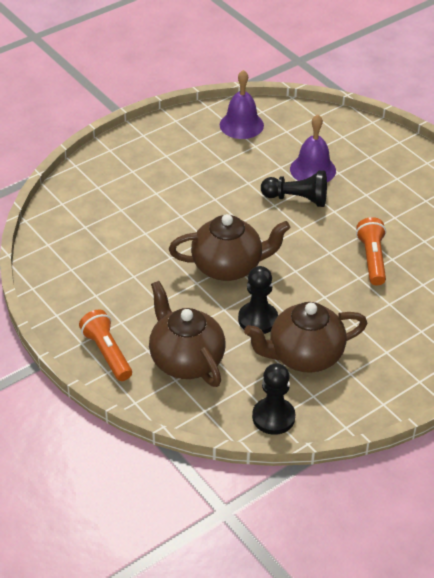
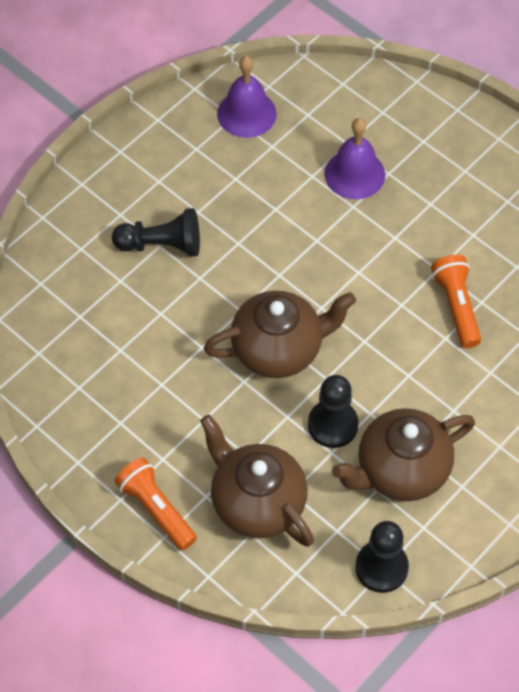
camera: 10 degrees left, 15 degrees up
(297, 199) = (344, 226): black pawn -> black pawn (162, 245)

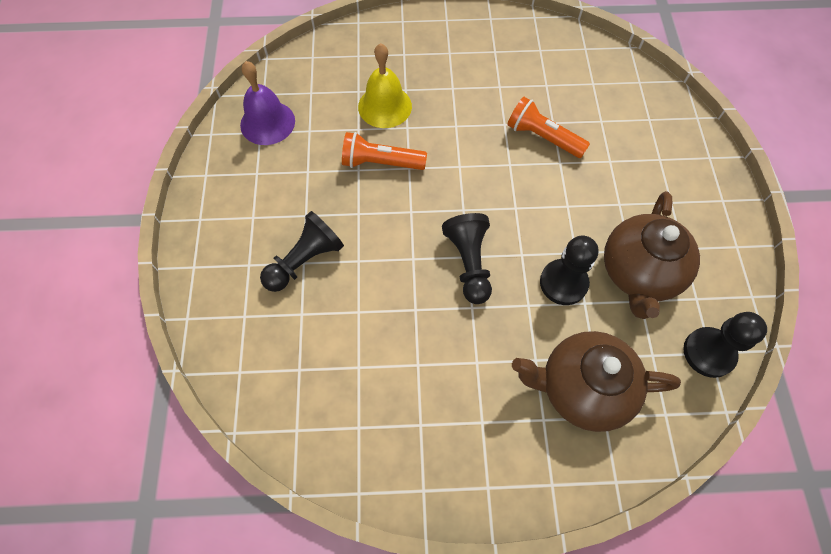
camera: 45 degrees left, 5 degrees up
(156, 509) = (522, 467): orange flashlight -> orange flashlight (380, 163)
(278, 349) = (469, 263): brown teapot -> black pawn
(354, 174) = (385, 106): purple bell -> yellow bell

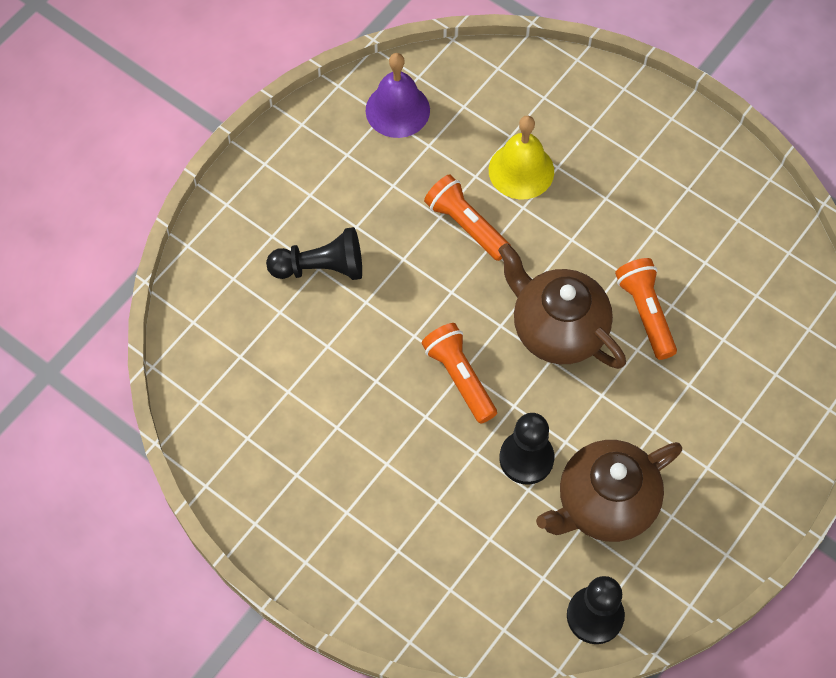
camera: 40 degrees right, 0 degrees up
(469, 263) = (459, 377): black pawn -> orange flashlight
(582, 388) = (454, 553): brown teapot -> brown teapot (557, 329)

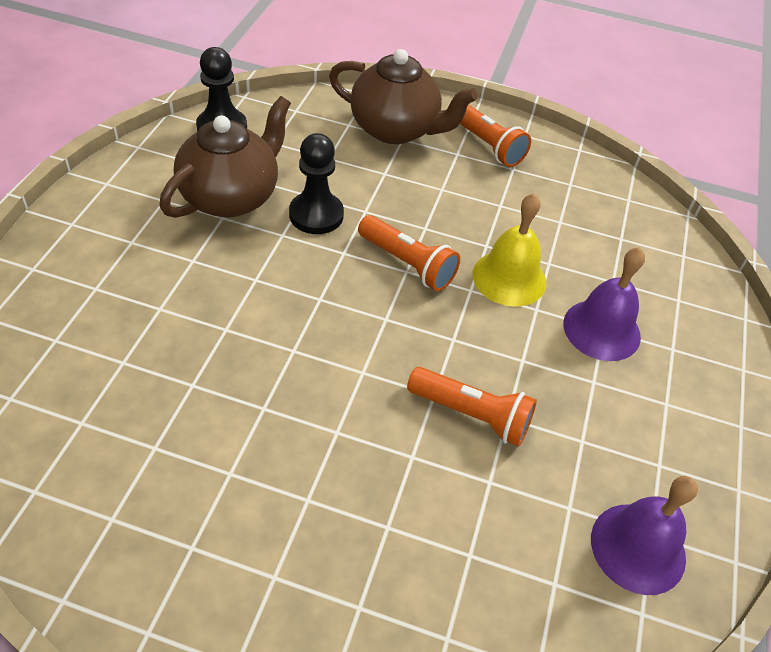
camera: 155 degrees right, 15 degrees down
(321, 267) = (601, 330): black pawn -> purple bell
(521, 170) = (434, 506): yellow bell -> yellow bell (509, 278)
(557, 329) = (322, 328): brown teapot -> brown teapot (395, 129)
(645, 312) = (223, 369): orange flashlight -> orange flashlight (487, 145)

